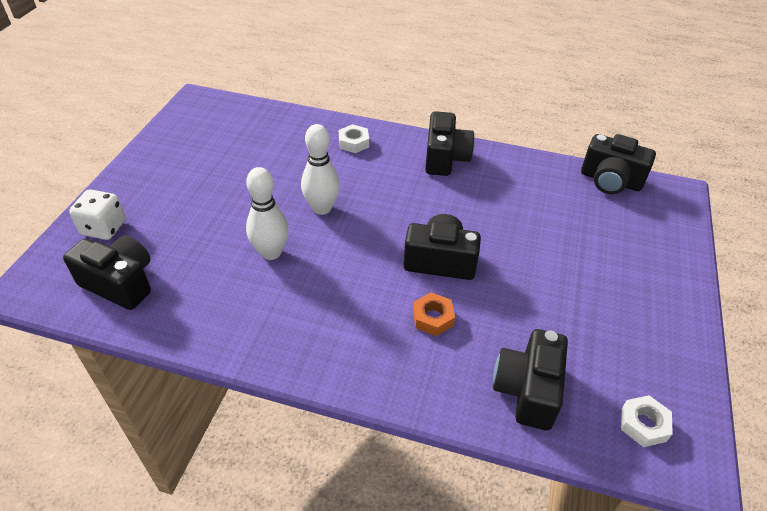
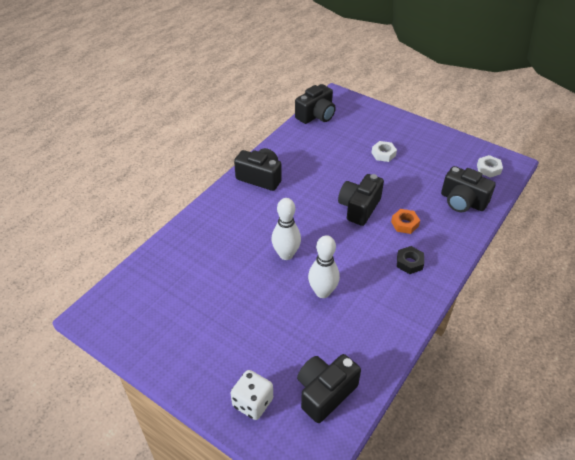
camera: 70 degrees left, 0 degrees up
(353, 143) = (217, 220): white nut -> white nut (383, 154)
(354, 335) = (409, 263): none -> black nut

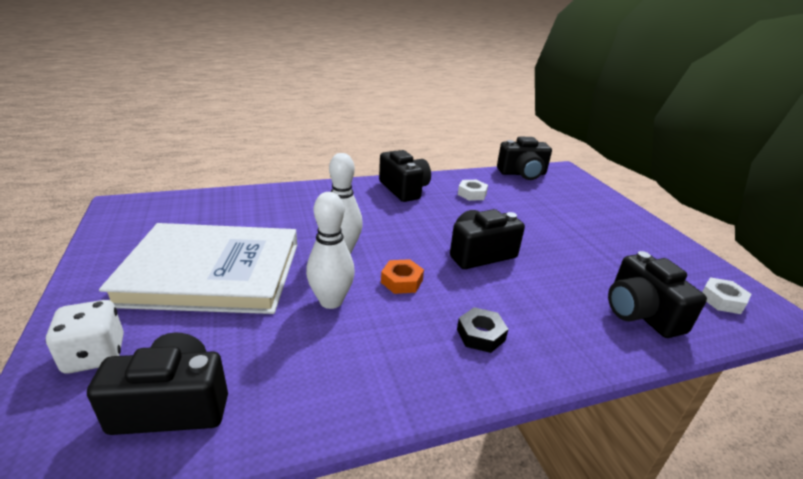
camera: 35 degrees right, 15 degrees down
(236, 319) = (212, 273): none -> white book
(383, 154) = (568, 226): white nut -> white nut (472, 194)
(404, 224) = (522, 294): orange nut -> orange nut (401, 281)

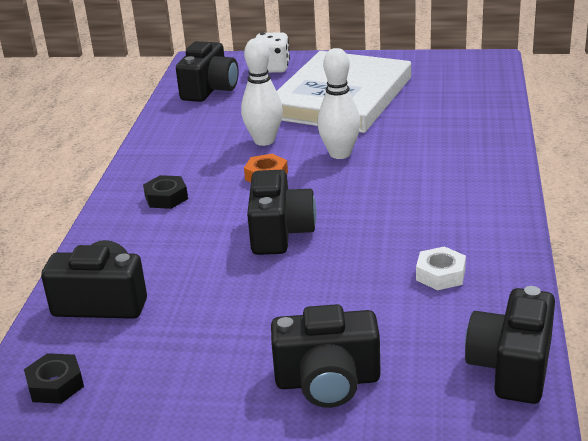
camera: 120 degrees right, 0 degrees up
(404, 189) = (477, 217): black camera -> black camera (327, 381)
(722, 300) = (55, 385): white nut -> black nut

